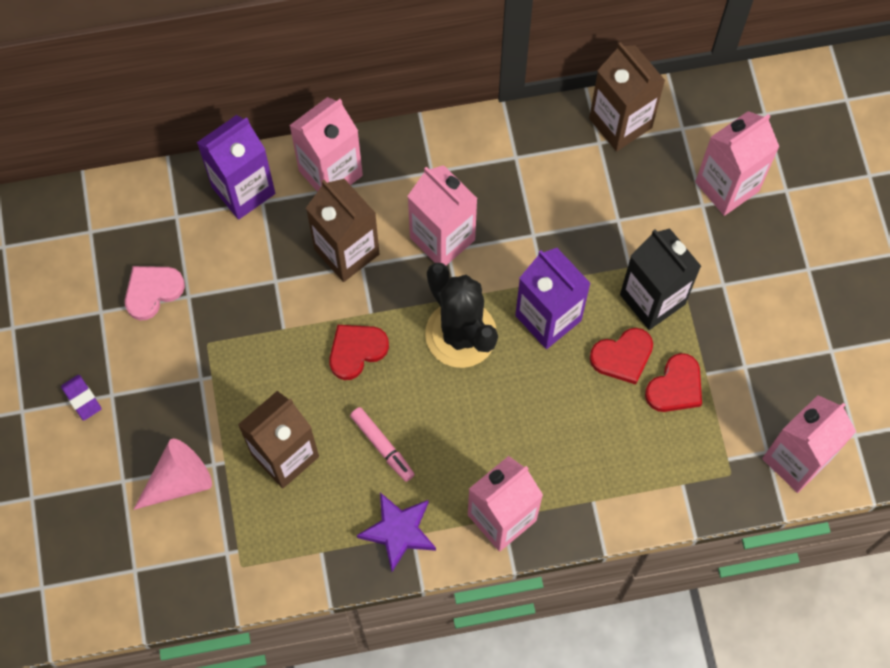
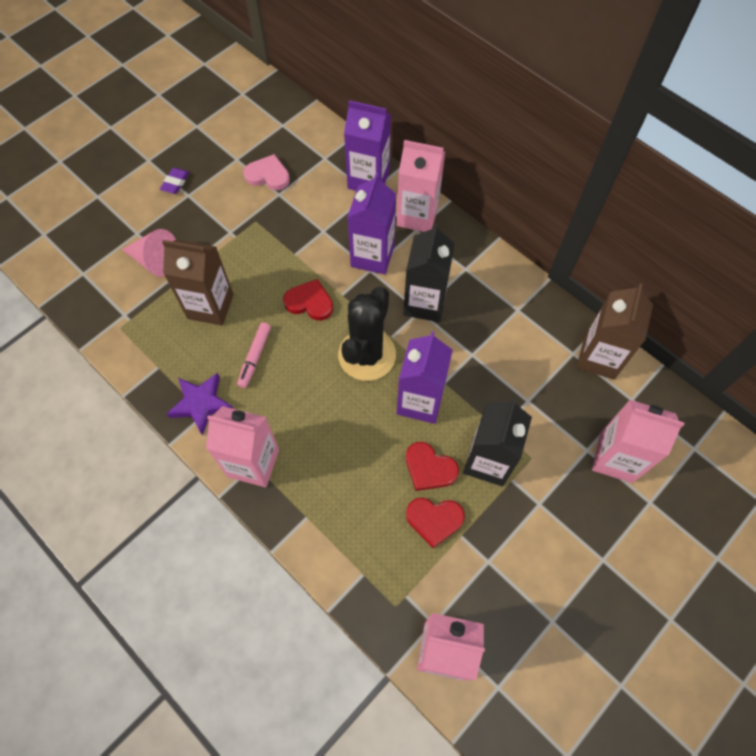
camera: 55 degrees right, 5 degrees down
(347, 252) = (372, 256): brown carton -> purple carton
(442, 239) = (424, 303): pink carton -> black carton

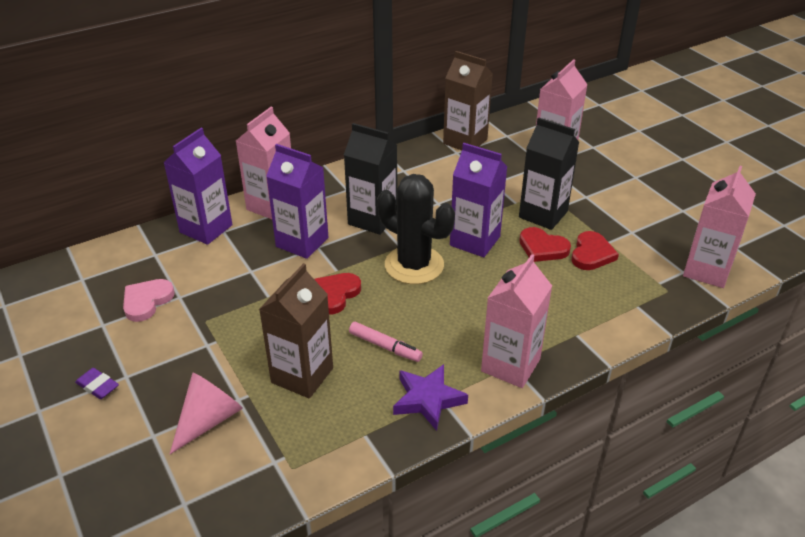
camera: 75 degrees left, 25 degrees down
(429, 468) = (542, 248): red heart -> red heart turned 75 degrees clockwise

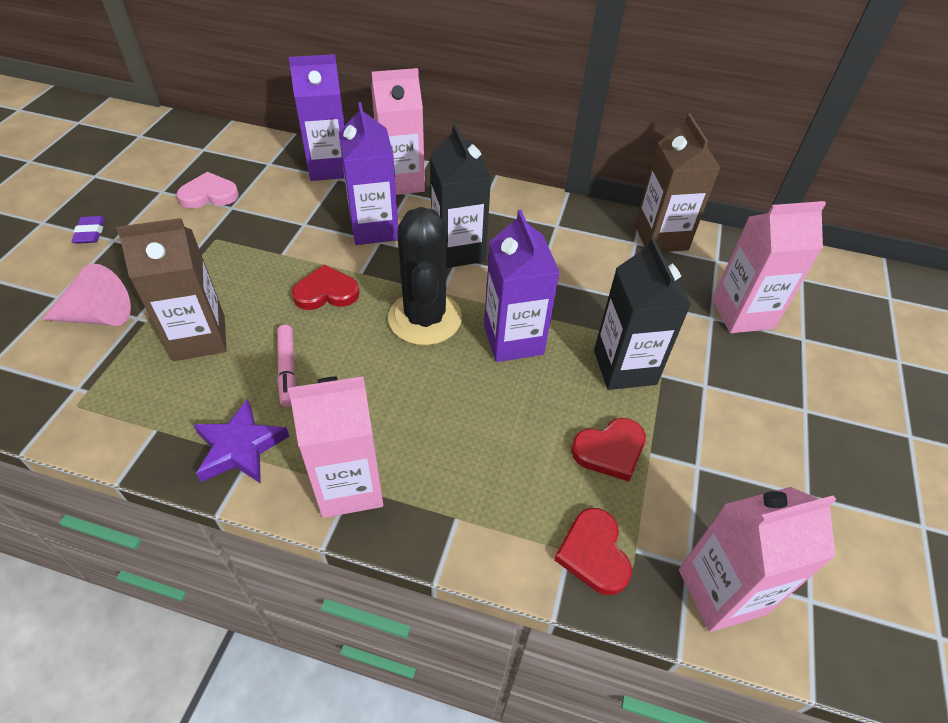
camera: 45 degrees right, 10 degrees up
(542, 248) = (568, 400): red heart -> red heart (593, 553)

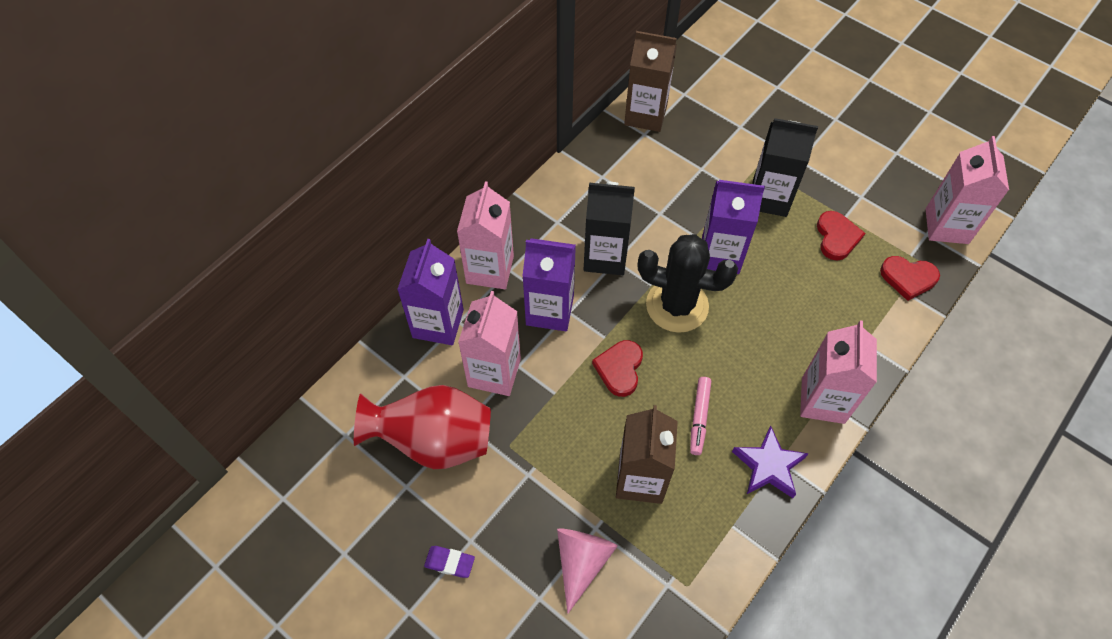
camera: 65 degrees left, 10 degrees up
(209, 195) = (434, 441): pink heart -> red vase
(287, 369) = (699, 417): pink marker -> pink marker turned 90 degrees clockwise
(742, 314) = (743, 107): pink carton -> pink carton (494, 372)

